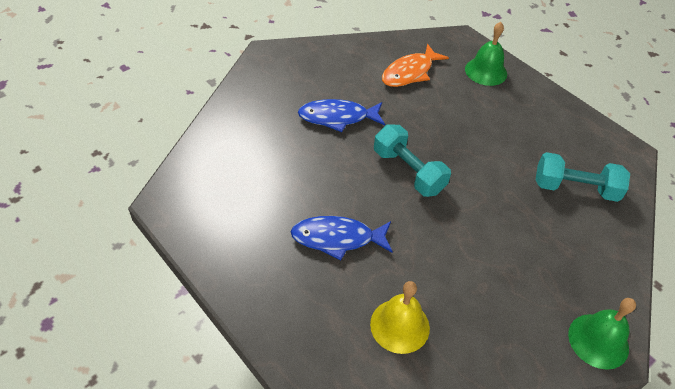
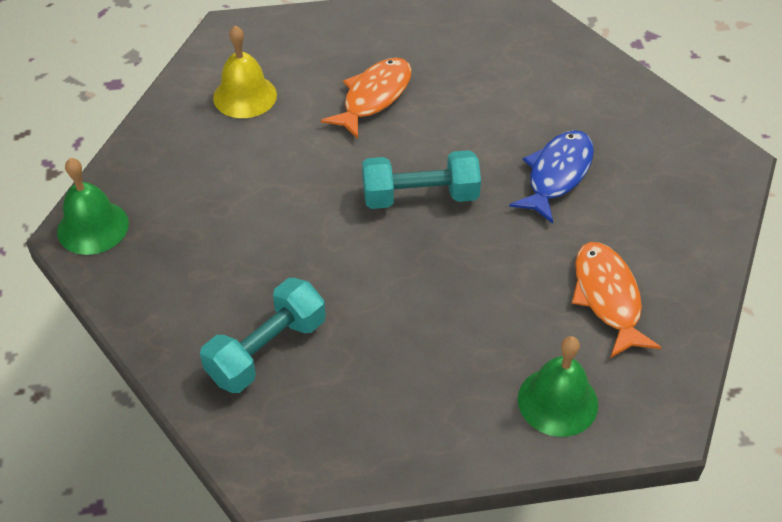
camera: 125 degrees right, 0 degrees up
(337, 238) = (374, 97): blue fish -> orange fish

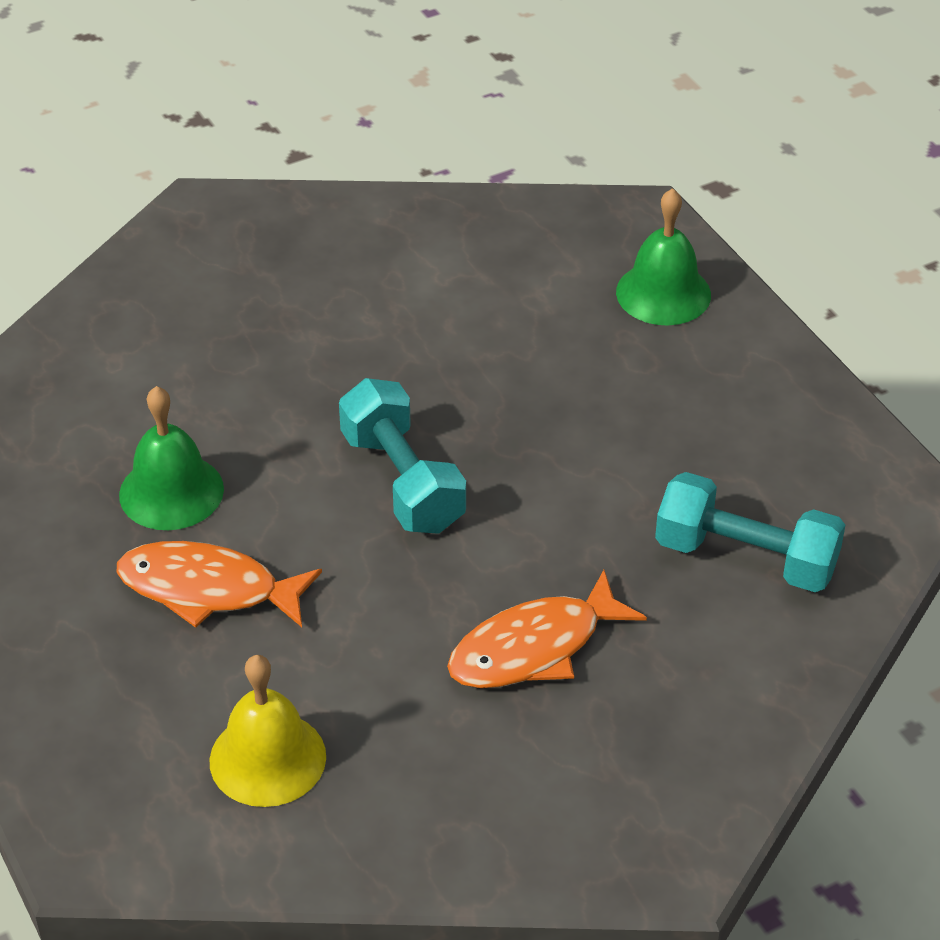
camera: 110 degrees left, 5 degrees down
(93, 227) = (649, 843): green bell -> green bell (171, 491)
(557, 175) = (298, 357): blue fish -> none
(607, 297) = (491, 279): orange fish -> orange fish (534, 648)

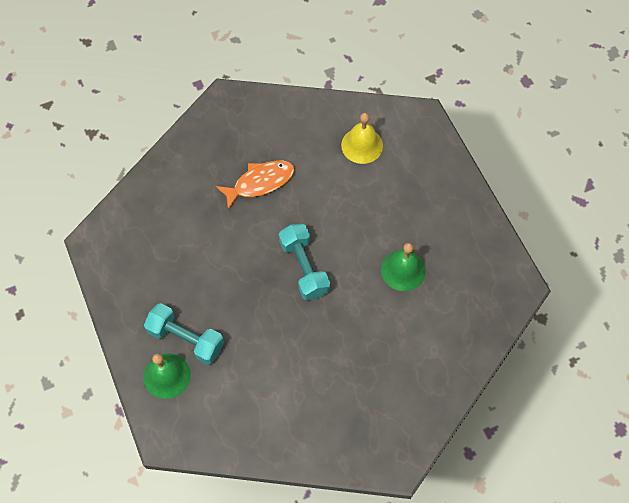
camera: 175 degrees left, 20 degrees up
(208, 589) = (385, 219): orange fish -> none
(746, 557) = (169, 217): turquoise dumbbell -> turquoise dumbbell (186, 339)

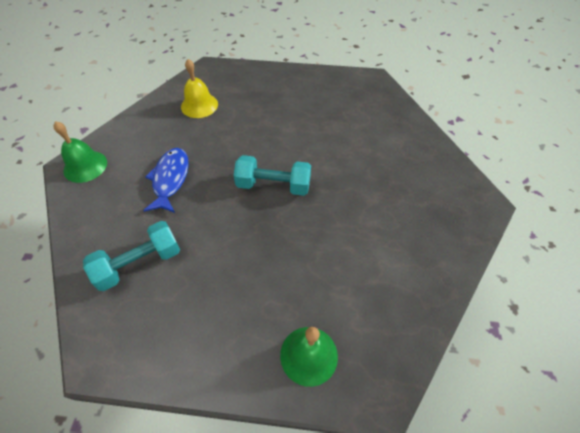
camera: 60 degrees left, 10 degrees down
(186, 339) = (279, 315): turquoise dumbbell -> turquoise dumbbell (139, 263)
(260, 183) = (170, 179): orange fish -> blue fish
(403, 270) = (320, 128): green bell -> green bell (85, 166)

